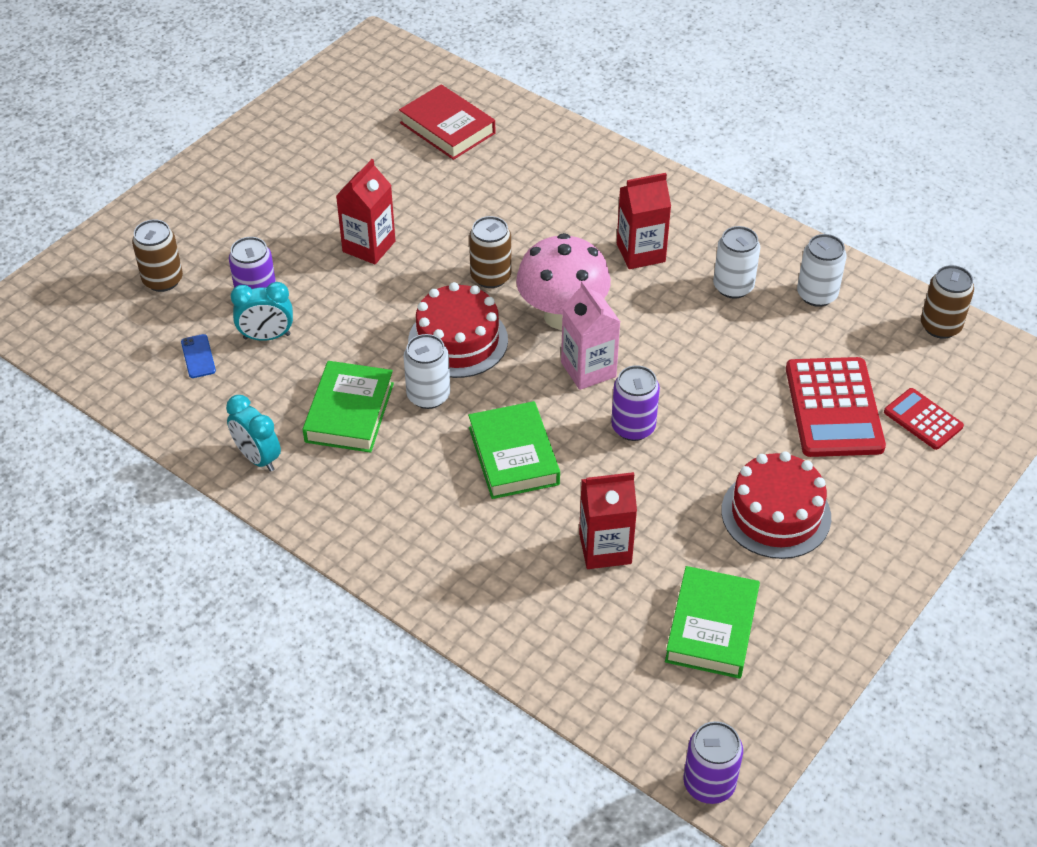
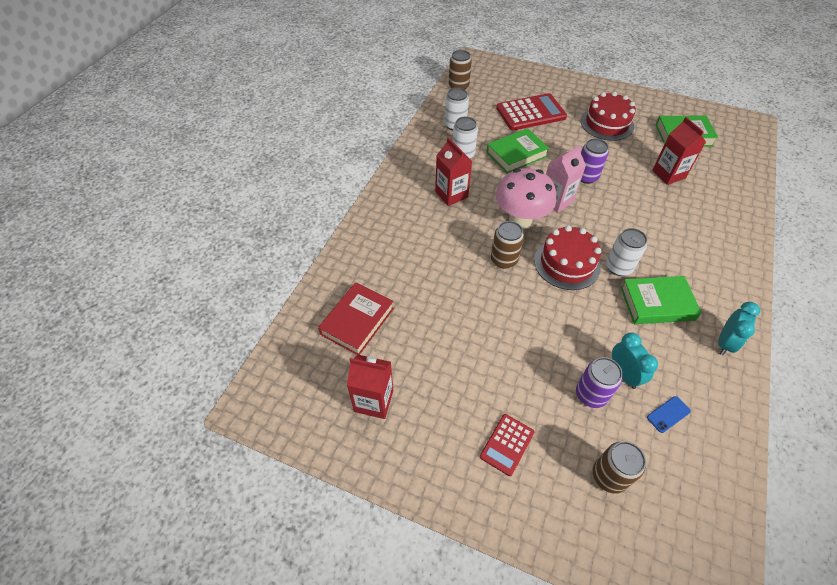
camera: 105 degrees left, 5 degrees up
(369, 246) = (505, 336): red carton -> red carton (374, 401)
(513, 456) = (636, 219): green book -> green book (516, 154)
(709, 784) = (757, 126): purple can -> none
(923, 419) = (521, 87): red calculator -> red calculator (507, 444)

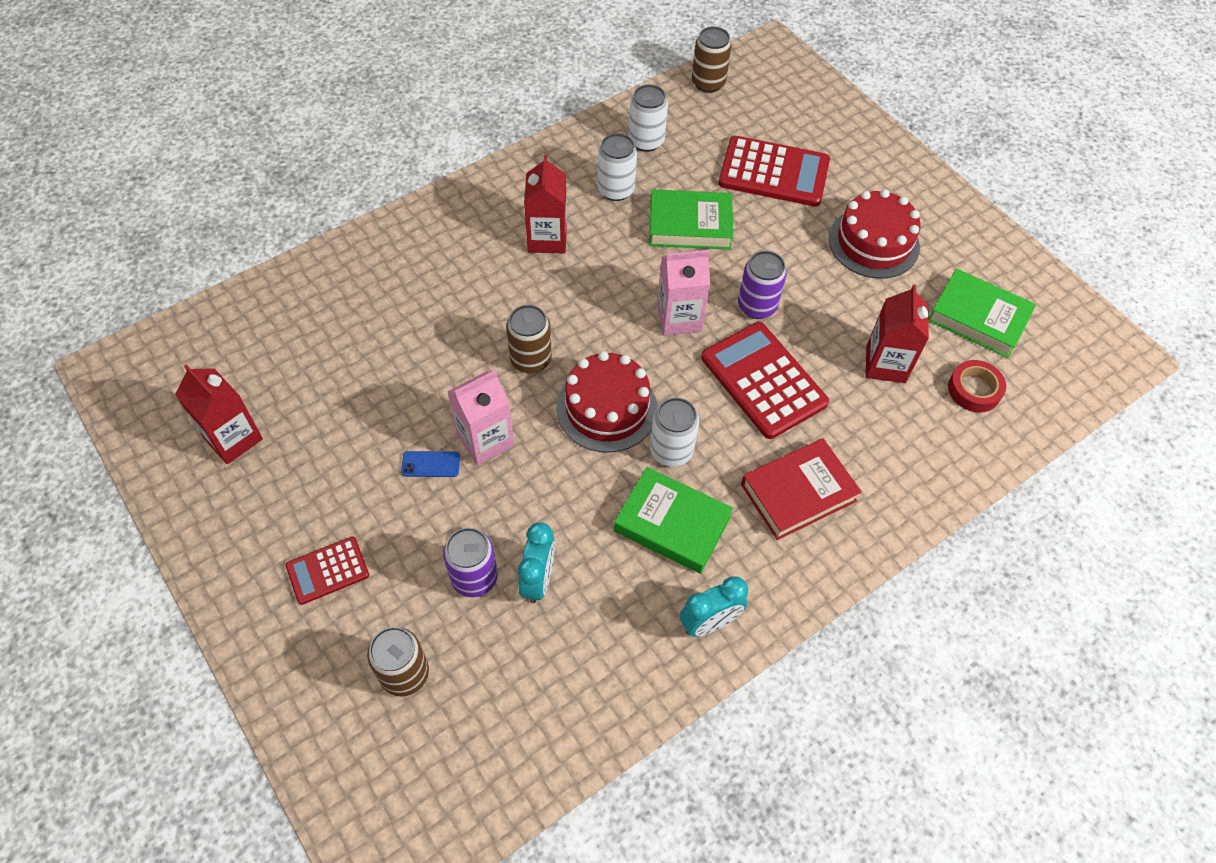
camera: 30 degrees right, 5 degrees up
(357, 321) = (293, 340): red book -> red book (798, 493)
(520, 219) = (604, 318): pink mushroom -> none
(522, 315) = (485, 440): none -> pink carton
(625, 209) = (763, 380): none -> red calculator
(668, 414) = (543, 656): blue phone -> blue phone (430, 464)
(715, 166) = (974, 390): none -> red tape

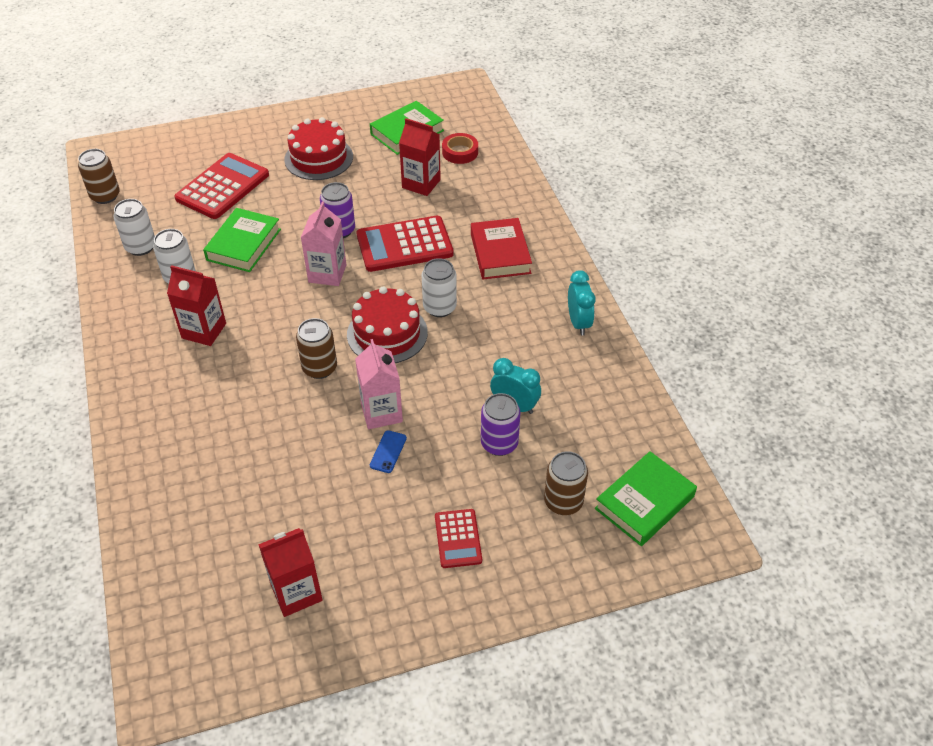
camera: 70 degrees left, 10 degrees down
(672, 524) = (498, 322): green book -> green book (644, 502)

